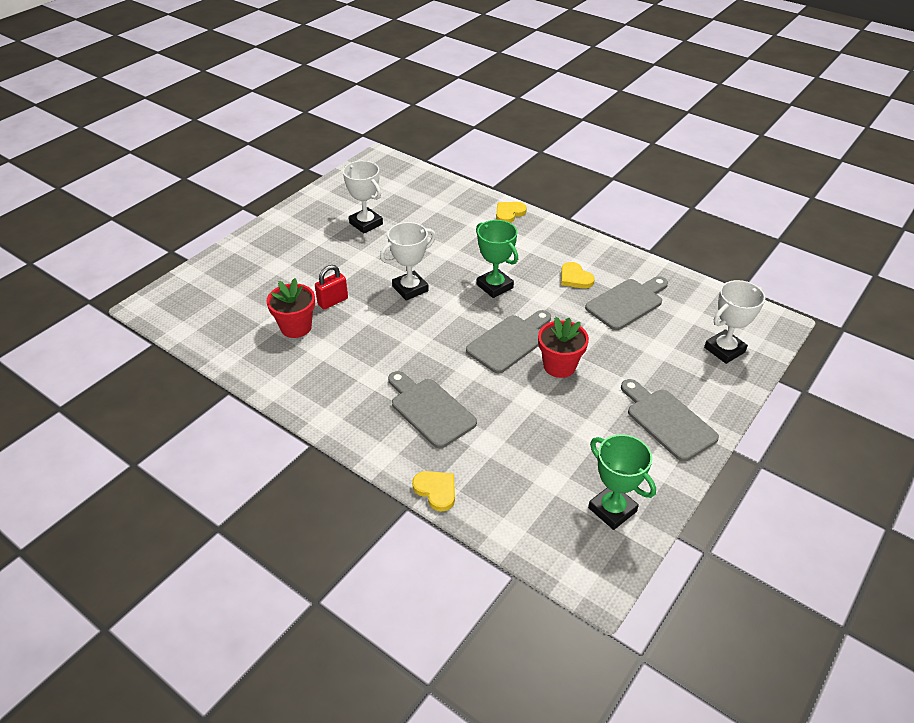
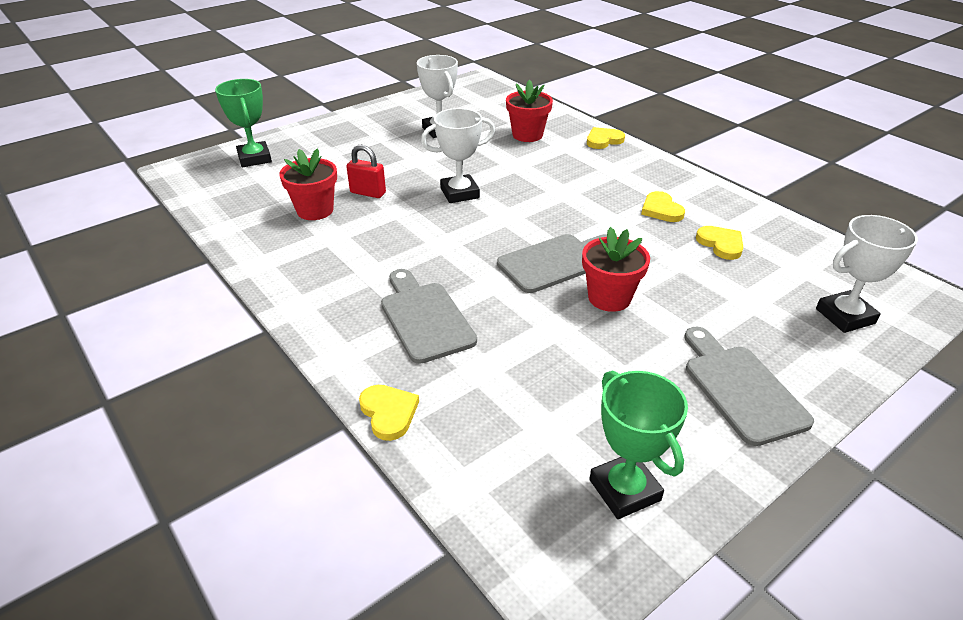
camera: 15 degrees right, 5 degrees down
(333, 301) = (368, 193): red padlock -> red padlock turned 45 degrees clockwise
(444, 217) = (527, 135): none -> red flower pot
(494, 286) = (559, 204): green trophy -> green trophy (254, 158)
(627, 303) = (721, 244): grey cutting board -> yellow heart

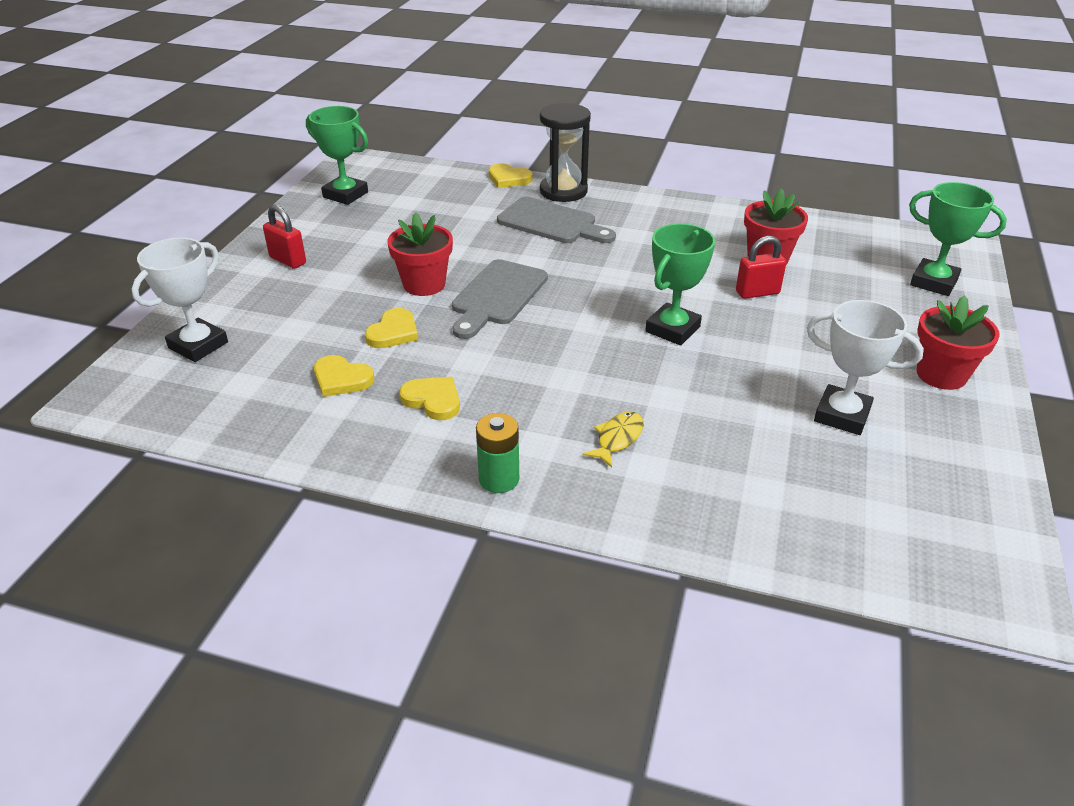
camera: 145 degrees right, 0 degrees up
(357, 358) = (563, 191): none -> black hourglass
(459, 193) = (672, 329): white trophy -> green trophy
(527, 135) = (721, 463): red flower pot -> red flower pot (941, 374)
(567, 158) = (617, 439): none -> yellow fish
(603, 140) = (605, 506): yellow heart -> yellow heart (393, 332)
(648, 164) = (499, 479): none -> green battery
(741, 388) = (288, 260): grey cutting board -> red padlock

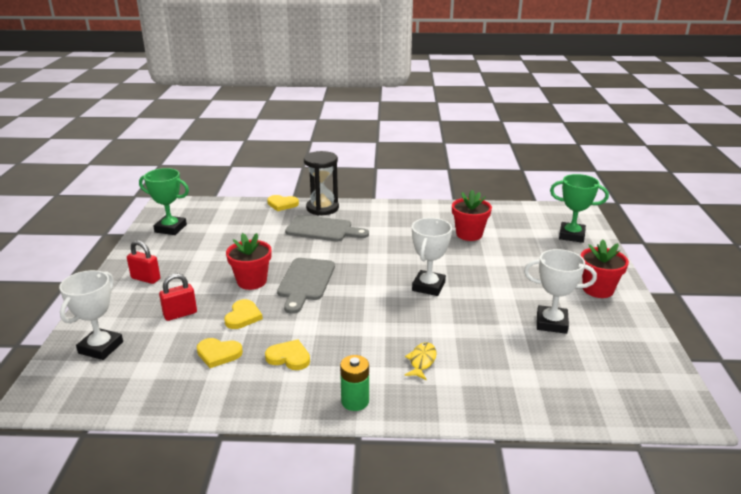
camera: 15 degrees left, 10 degrees down
(672, 329) = (428, 286): green trophy -> white trophy
(757, 292) = (471, 256): red padlock -> red padlock (180, 314)

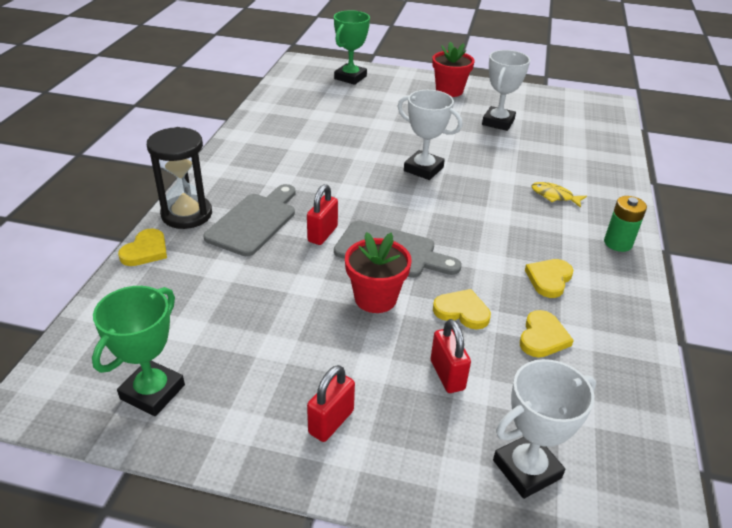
camera: 80 degrees left, 10 degrees up
(101, 347) = (526, 469): white trophy -> white trophy turned 60 degrees counterclockwise
(317, 254) = (322, 234): none -> red padlock
(469, 234) = (322, 125): red flower pot -> none

